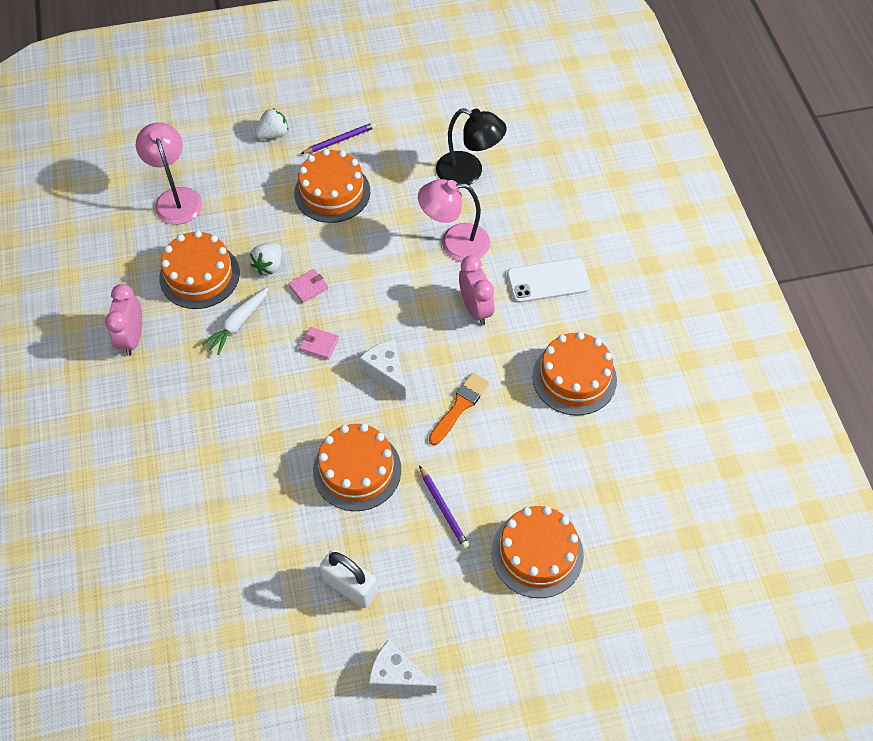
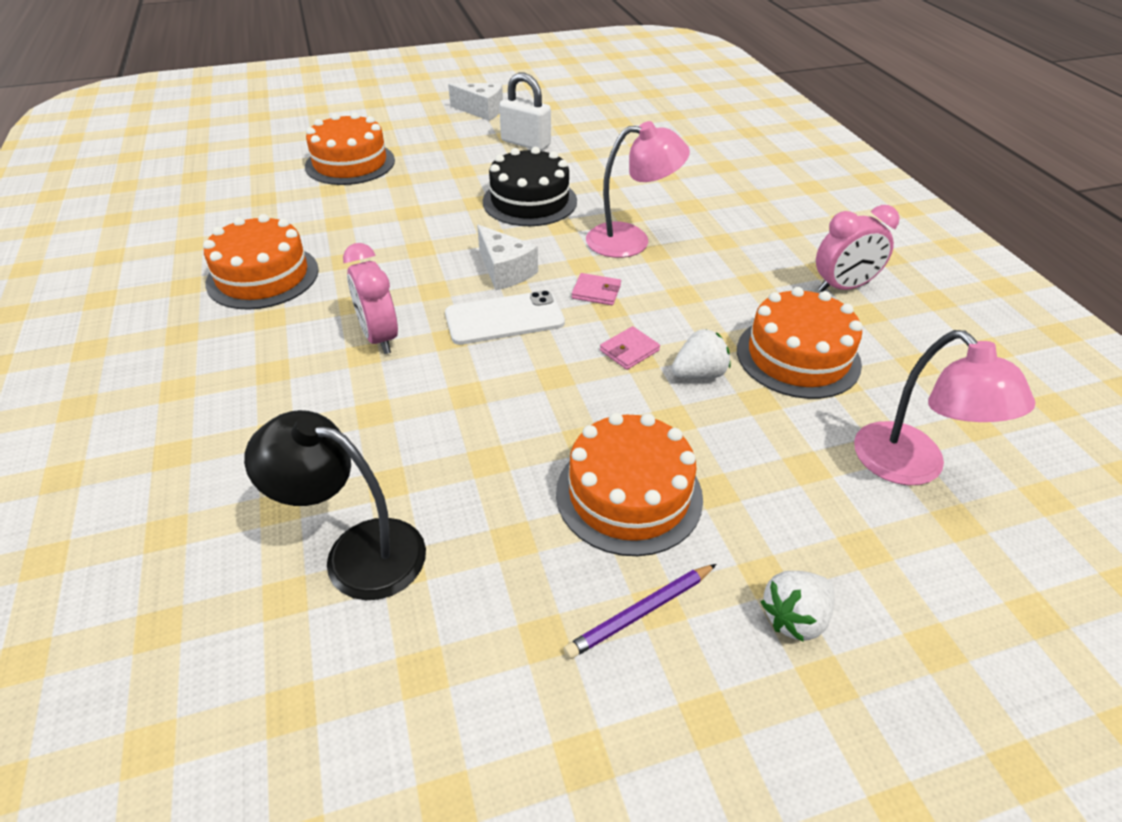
camera: 175 degrees right, 15 degrees down
(132, 338) = (843, 287): pink clock -> pink clock turned 75 degrees clockwise
(238, 324) = (712, 307): white carrot -> none
(269, 265) = (699, 374): white strawberry -> white strawberry turned 45 degrees clockwise
(357, 470) = (529, 201): orange cake -> black cake
(443, 509) = (438, 182): purple pencil -> none
(454, 243) = (401, 421): pink lamp -> pink lamp (631, 240)
(459, 406) = (414, 248): orange brush -> none
(548, 281) = (258, 376): white phone -> white phone (504, 318)

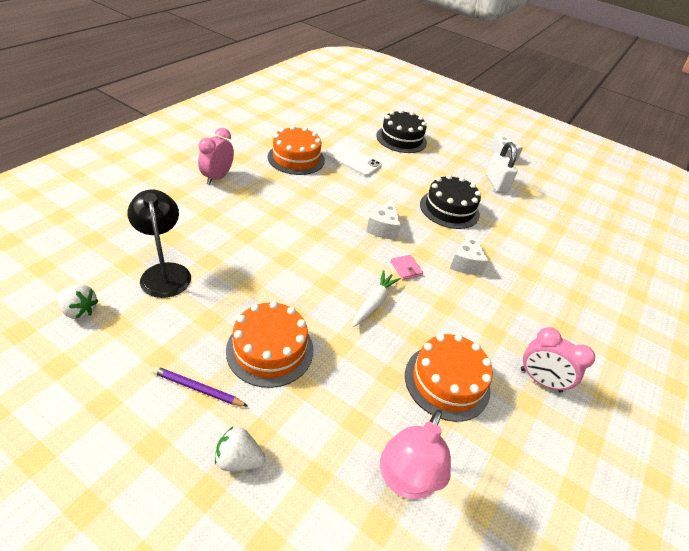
camera: 45 degrees right, 0 degrees up
(350, 163) = (401, 139): orange cake -> black cake
(379, 337) = (294, 212): pink clock -> pink clock (217, 177)
(504, 318) = (349, 245): white phone -> white phone (352, 160)
(629, 350) = (374, 303): pink wallet -> white carrot
(631, 240) = (465, 262): pink lamp -> white cheese
(699, 374) = (385, 340): white strawberry -> white strawberry (79, 310)

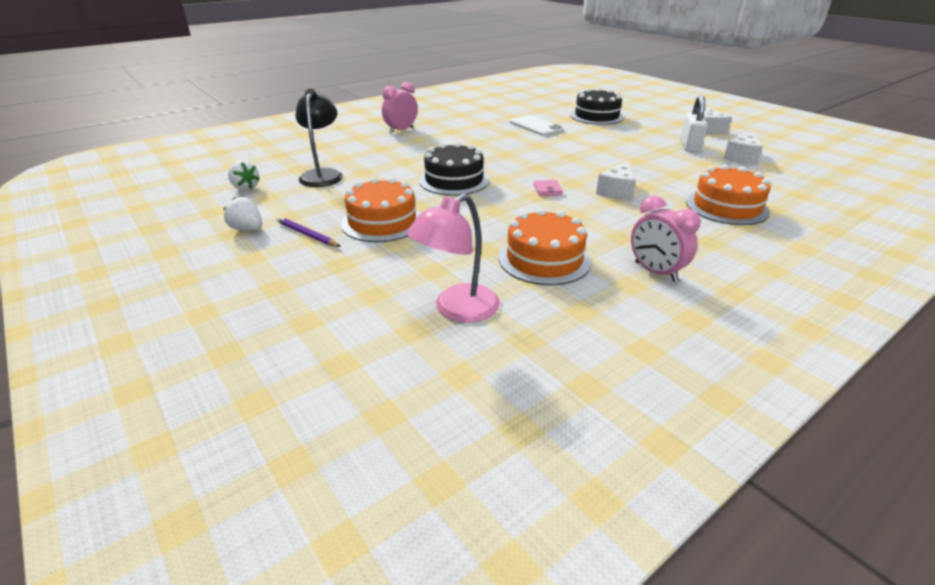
camera: 25 degrees right, 10 degrees down
(239, 459) = (314, 275): white strawberry -> white strawberry (247, 229)
(296, 158) = (480, 123): orange cake -> orange cake (726, 207)
(374, 303) = (499, 206): white carrot -> none
(384, 228) = (540, 165): white cheese -> white cheese (742, 157)
(449, 209) = (621, 159): black cake -> black cake (454, 180)

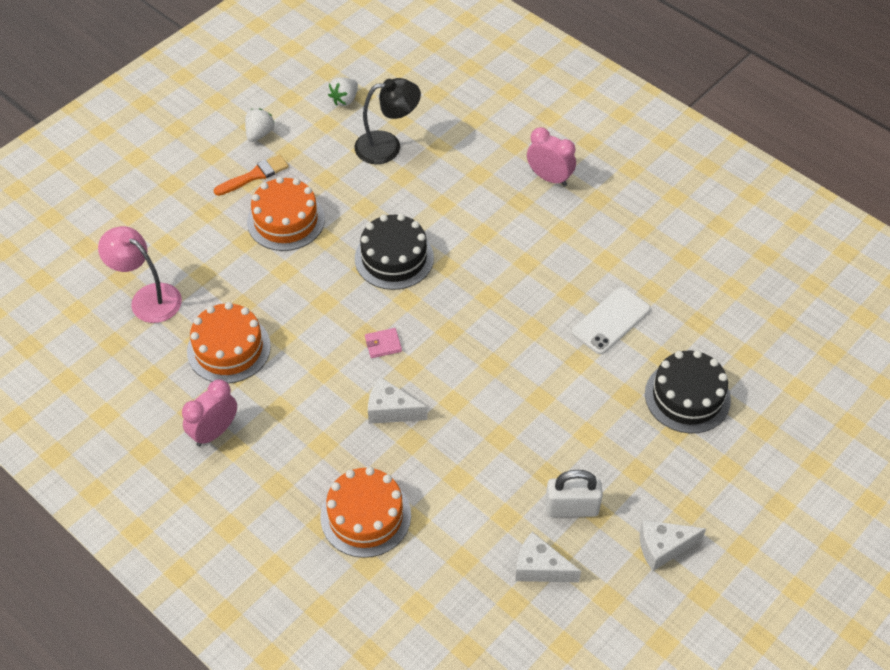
camera: 80 degrees right, 20 degrees up
(307, 234) = (254, 175): purple pencil -> orange brush

